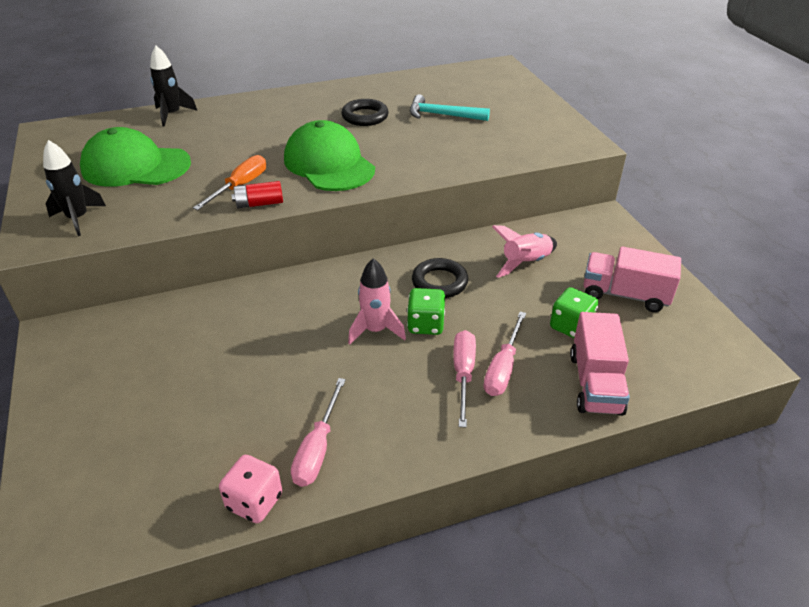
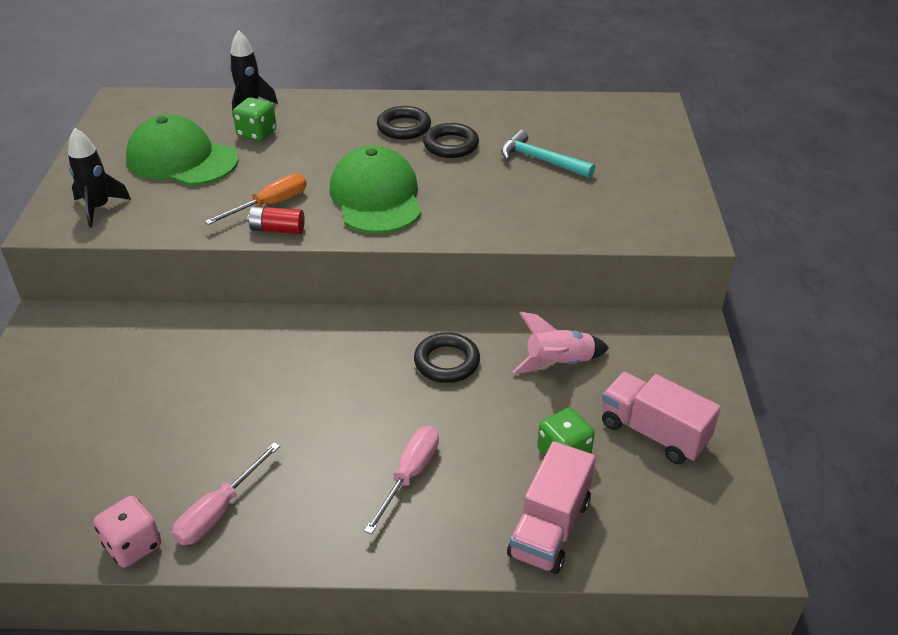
camera: 20 degrees right, 0 degrees up
(318, 110) = (404, 127): none -> black ring
(376, 330) = (347, 400): pink rocket -> none
(425, 324) = (403, 407): green dice -> green dice (257, 134)
(503, 368) = (456, 480): pink screwdriver -> none

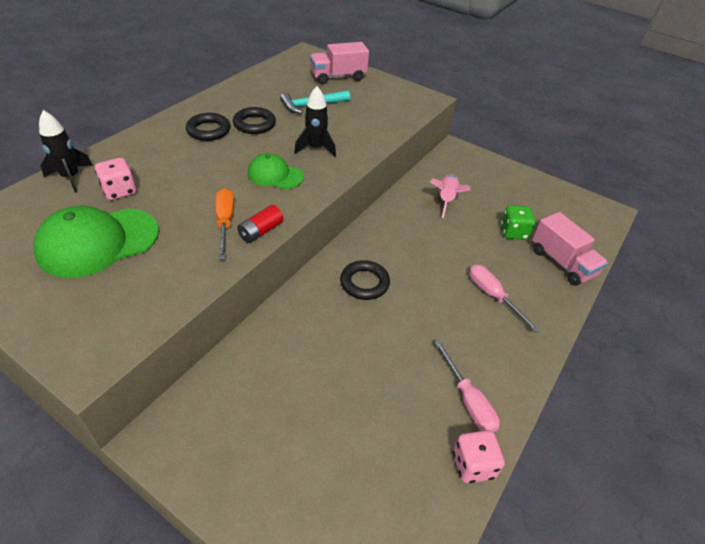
camera: 60 degrees left, 5 degrees up
(99, 208) = (104, 318): black rocket -> black rocket (316, 148)
(257, 134) = (120, 191): green dice -> pink dice
(376, 197) = (275, 175): green cap -> green cap, size x0.59
(447, 362) = (411, 238): black ring -> black ring (364, 283)
(653, 432) = (518, 197): pink truck -> pink truck (338, 77)

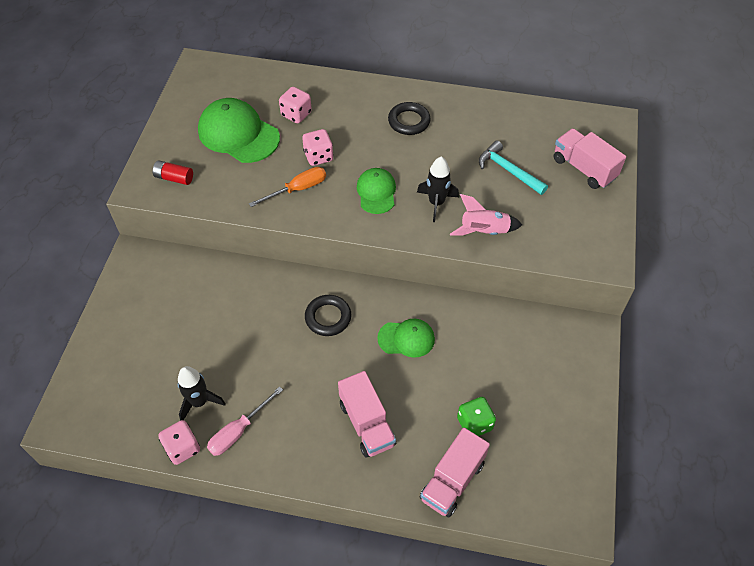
camera: 70 degrees right, 10 degrees up
(71, 177) = (294, 81): black rocket -> black rocket (199, 402)
(195, 195) = (318, 156): none -> pink dice
(254, 124) = (442, 145): black ring -> none
(261, 231) = (300, 215): red battery -> red battery (174, 178)
(415, 240) = (406, 339): none -> green cap
(446, 200) = (488, 347): pink rocket -> pink rocket (484, 231)
(493, 296) = (367, 424): pink screwdriver -> pink truck

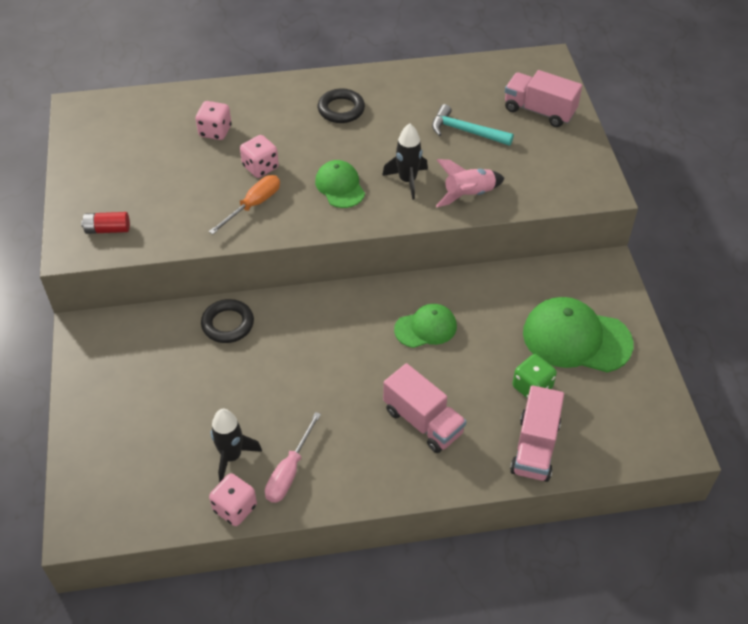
camera: 20 degrees left, 5 degrees down
(238, 134) = (159, 167): green cap -> green cap (576, 338)
(328, 317) = (333, 331): black ring -> black ring (228, 324)

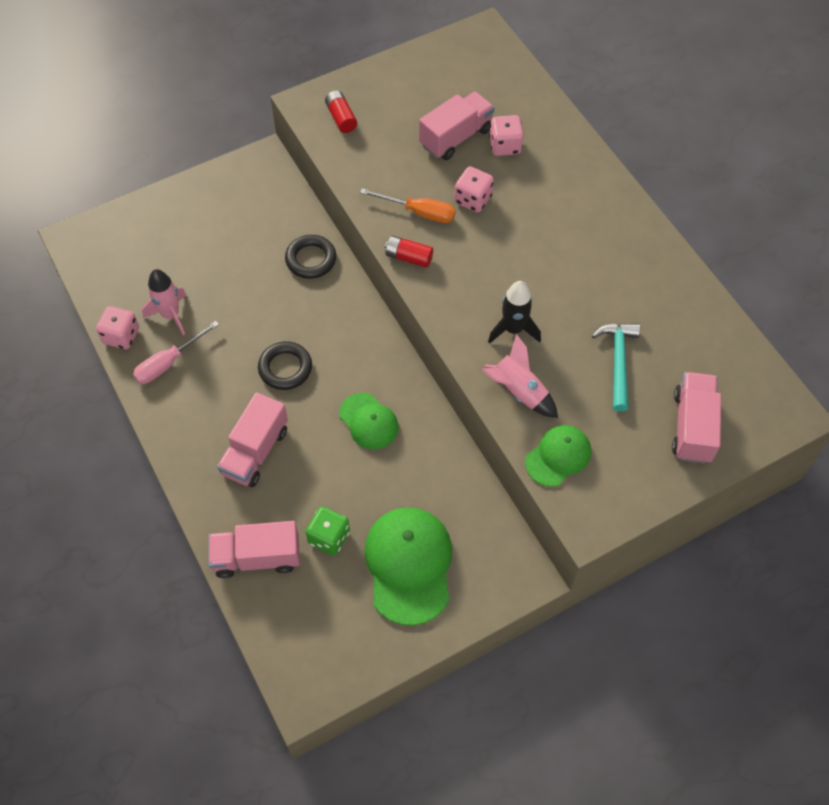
camera: 70 degrees right, 10 degrees up
(185, 158) = (456, 137): none -> pink truck
(231, 456) = (171, 315): black rocket -> pink rocket
(289, 471) = (168, 363): pink screwdriver -> pink screwdriver turned 45 degrees counterclockwise
(299, 225) = (408, 257): none -> red battery
(340, 186) = (477, 273): green cap -> green cap (558, 456)
(341, 109) = (592, 237): black ring -> black ring (285, 368)

